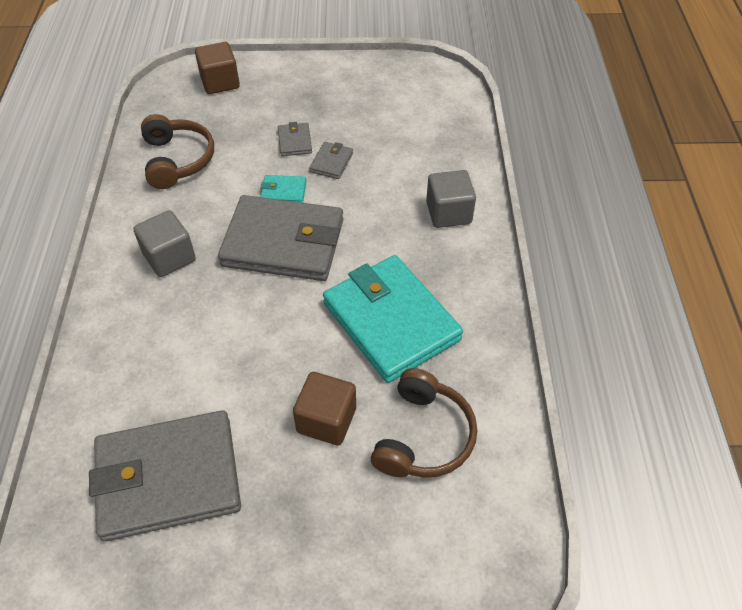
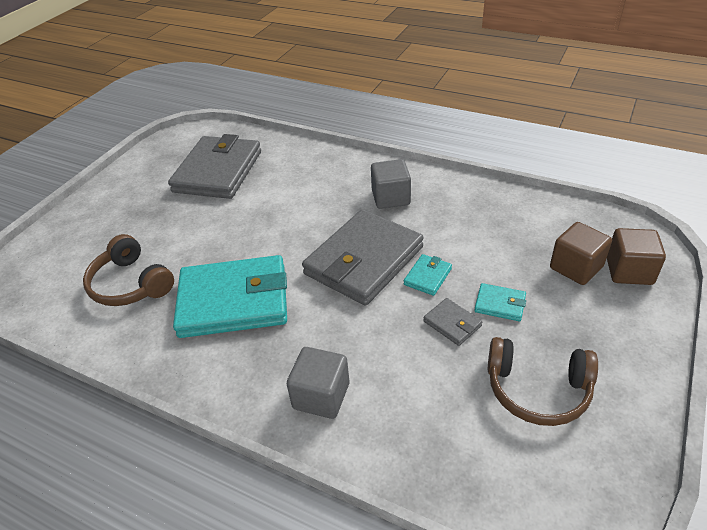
camera: 120 degrees right, 10 degrees down
(177, 160) = (507, 220): brown headphones -> brown headphones (537, 389)
(295, 141) = (500, 304): grey wallet -> turquoise wallet
(326, 420) = (189, 241): brown cube -> brown cube (576, 267)

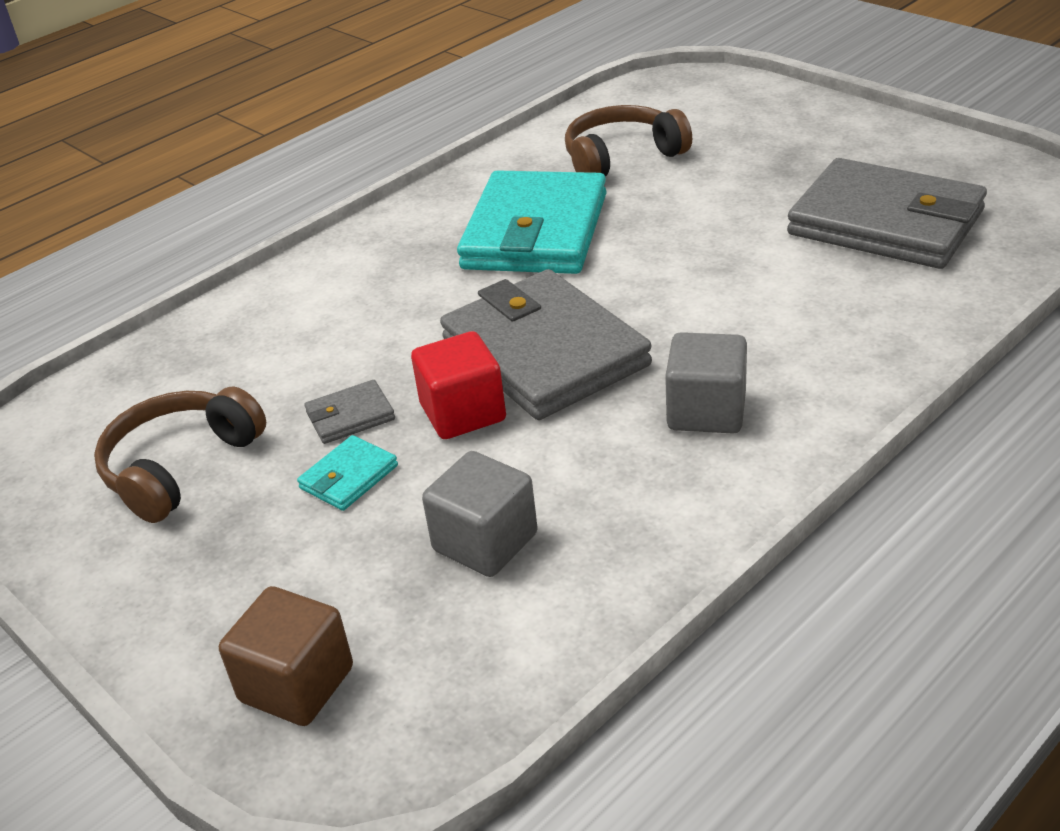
camera: 110 degrees right, 5 degrees down
(321, 396) = (326, 287): grey cube -> grey cube (485, 542)
(427, 277) = (463, 413): turquoise wallet -> red cube
(576, 267) = (359, 607): brown cube -> none

